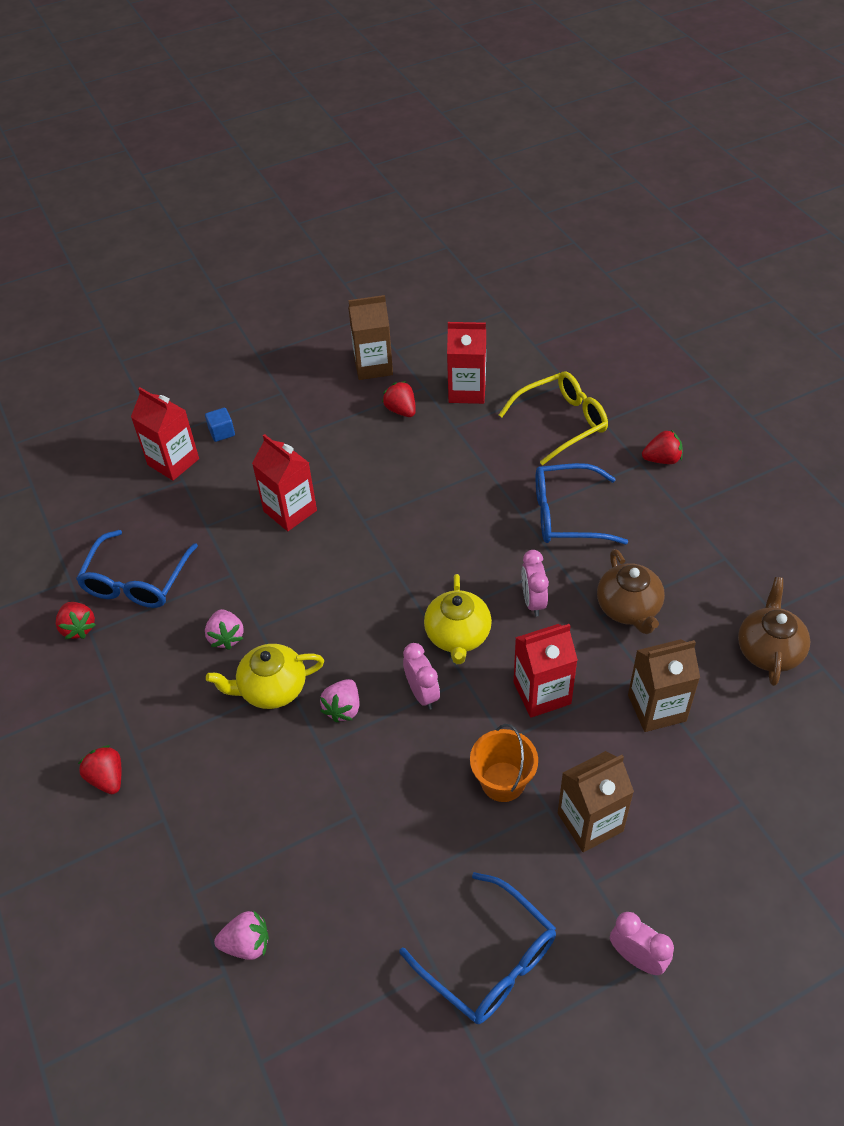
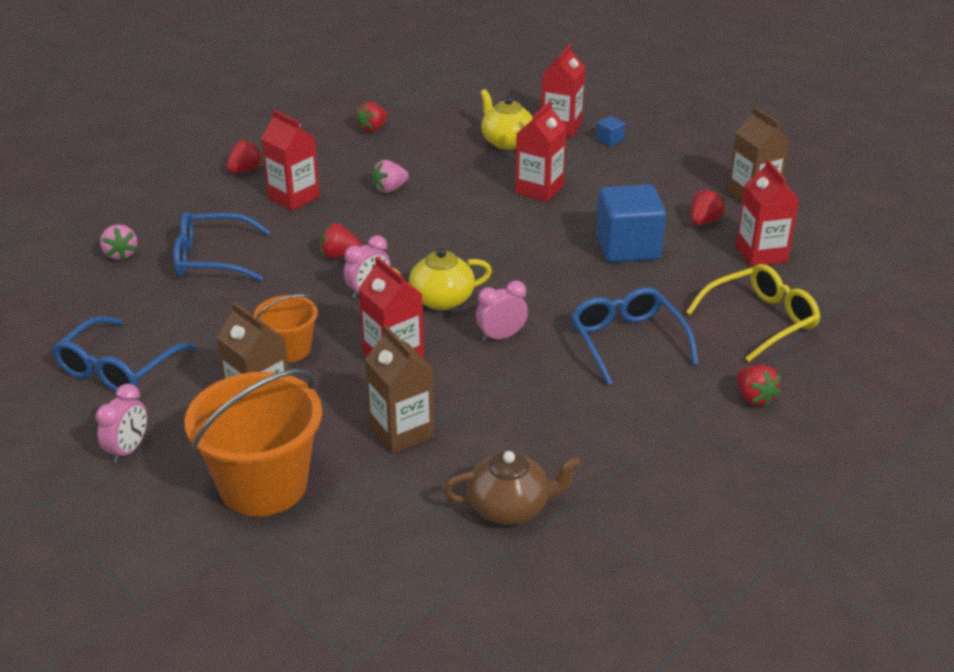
camera: 70 degrees right, 15 degrees down
(136, 581) = (427, 140): blue glasses -> blue glasses (211, 259)
(200, 734) = (294, 197): none -> red carton
(272, 689) = (347, 219): yellow teapot -> yellow teapot (506, 142)
(343, 708) = (339, 255): pink strawberry -> red strawberry
(422, 473) = (627, 247): none -> blue cube
(562, 422) = (761, 320): yellow glasses -> yellow glasses turned 75 degrees counterclockwise
(629, 608) = (521, 399): brown teapot -> none
(712, 834) = (263, 485): none -> orange bucket

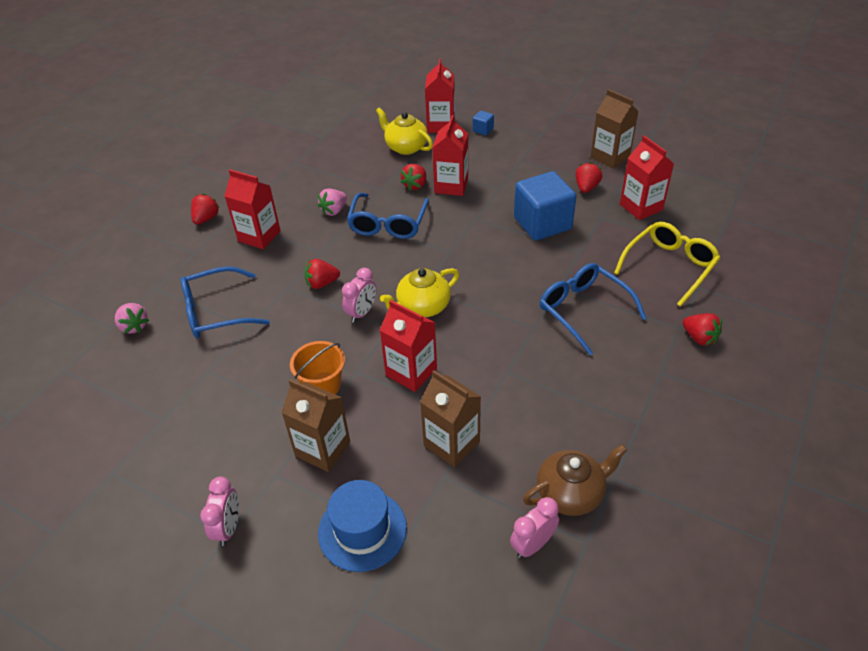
camera: 15 degrees left, 10 degrees up
(117, 368) = (182, 444): blue glasses -> blue glasses (388, 224)
(263, 485) = (362, 530): orange bucket -> blue hat
(372, 129) = (294, 157): red strawberry -> red strawberry (415, 185)
(501, 337) = (486, 330): pink clock -> pink clock (532, 544)

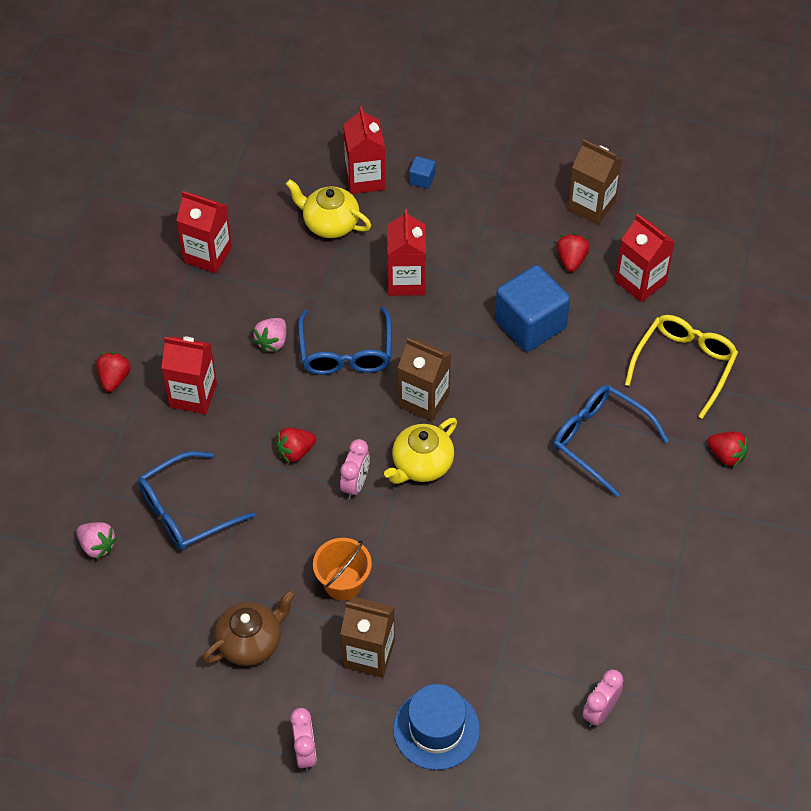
camera: 15 degrees left, 10 degrees up
(411, 372) = (433, 549): red carton -> red carton (207, 254)
(415, 185) = (361, 286): red strawberry -> none
(451, 443) = (498, 624): brown carton -> brown carton (423, 400)
(571, 493) = (625, 654): brown teapot -> brown teapot (251, 642)

